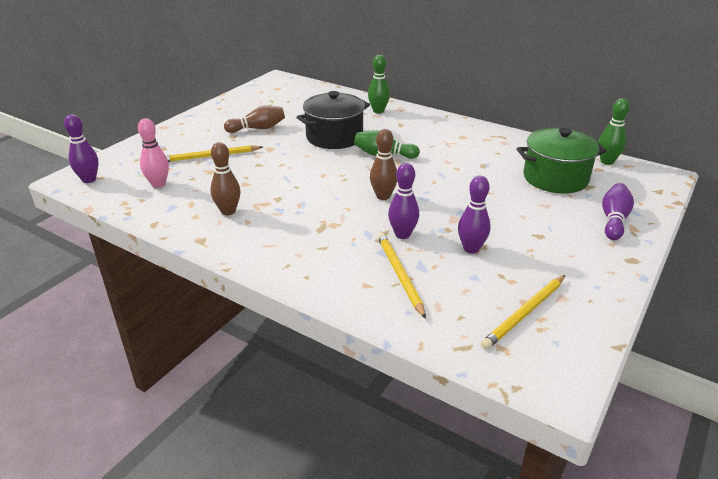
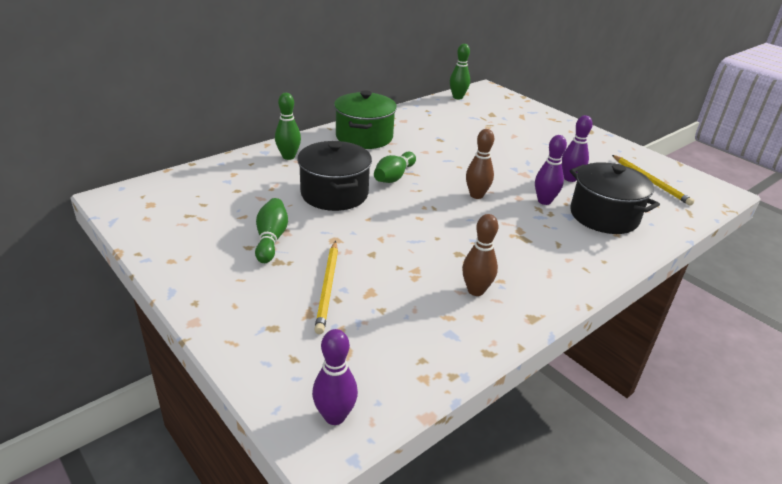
camera: 75 degrees left, 0 degrees up
(158, 184) = (385, 341): pink bowling pin -> none
(258, 129) = (271, 239): brown bowling pin -> green bowling pin
(399, 275) = (604, 216): yellow pencil -> black pot
(555, 178) = (475, 120): green pot -> green pot (364, 137)
(613, 220) = (541, 121): purple bowling pin -> none

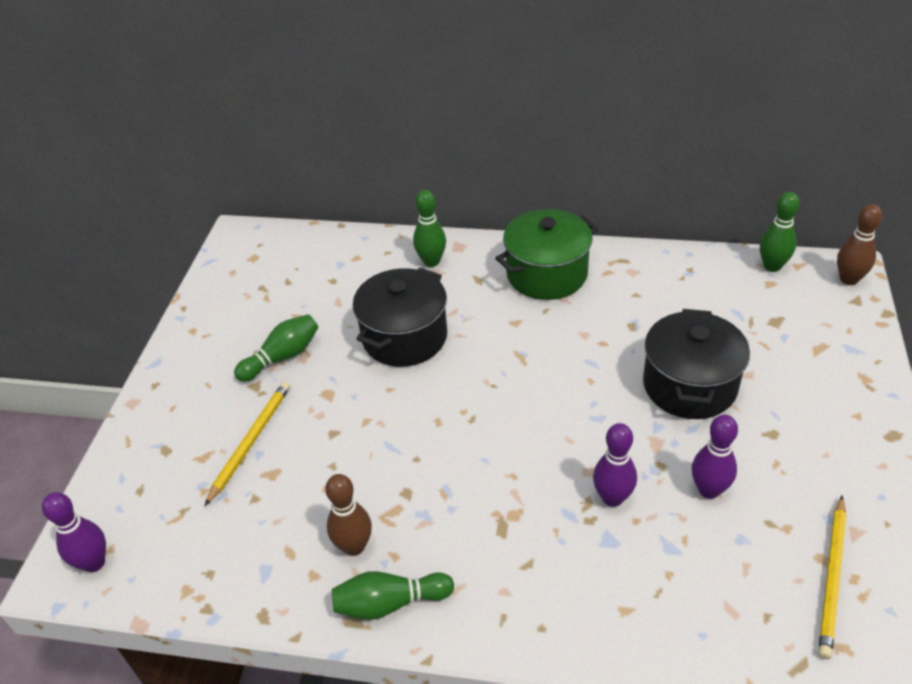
camera: 55 degrees right, 10 degrees up
(328, 287) = (250, 442): yellow pencil -> yellow pencil turned 150 degrees clockwise
(394, 177) = (494, 350): green bowling pin -> green bowling pin (390, 603)
(476, 195) = (544, 434): brown bowling pin -> brown bowling pin (848, 279)
(604, 216) = (654, 574): black pot -> black pot (689, 385)

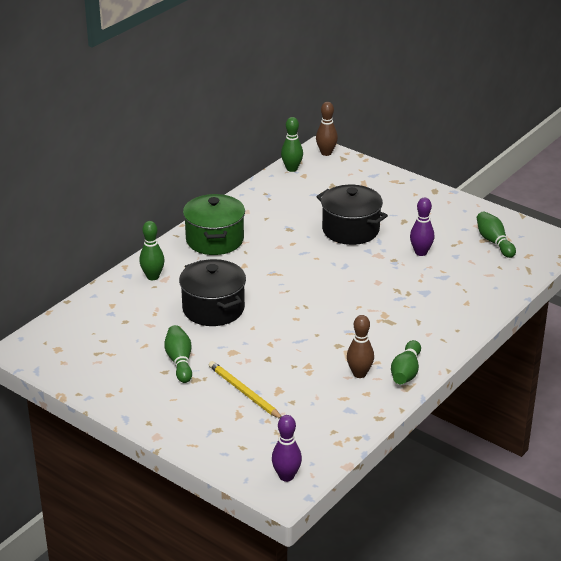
camera: 65 degrees left, 10 degrees down
(612, 498) = (401, 281): purple bowling pin -> none
(832, 577) = (494, 242): yellow pencil -> green bowling pin

